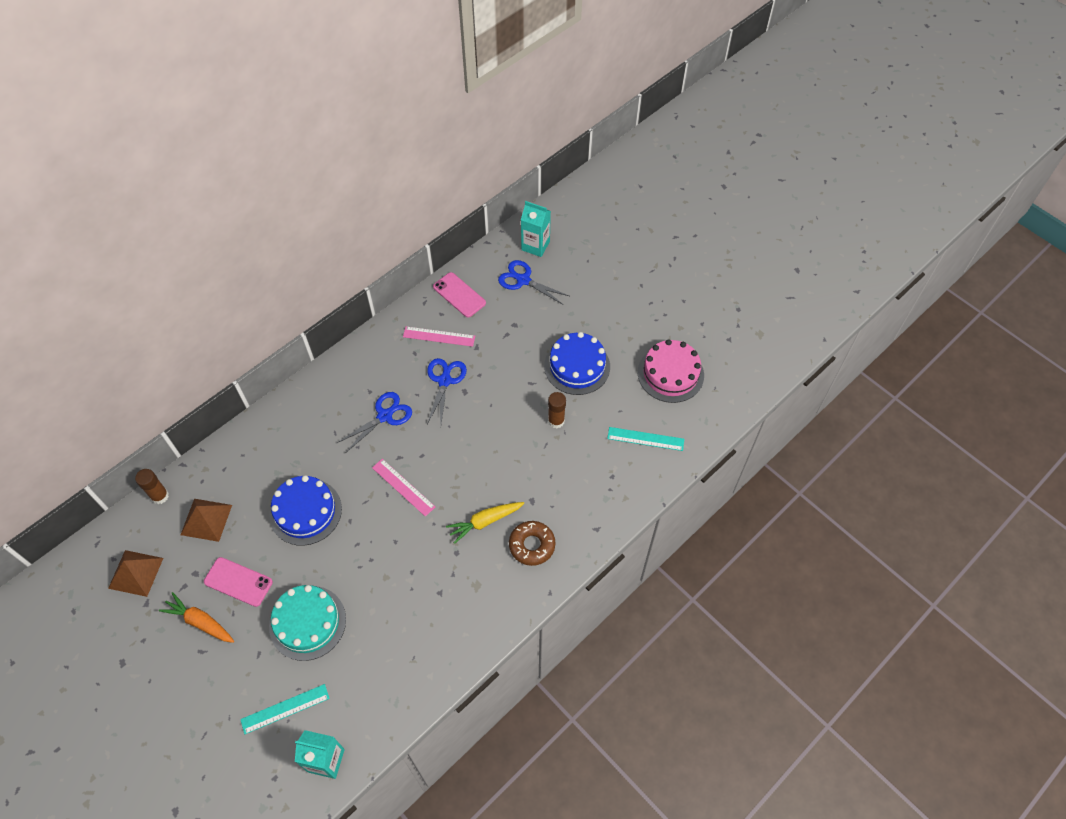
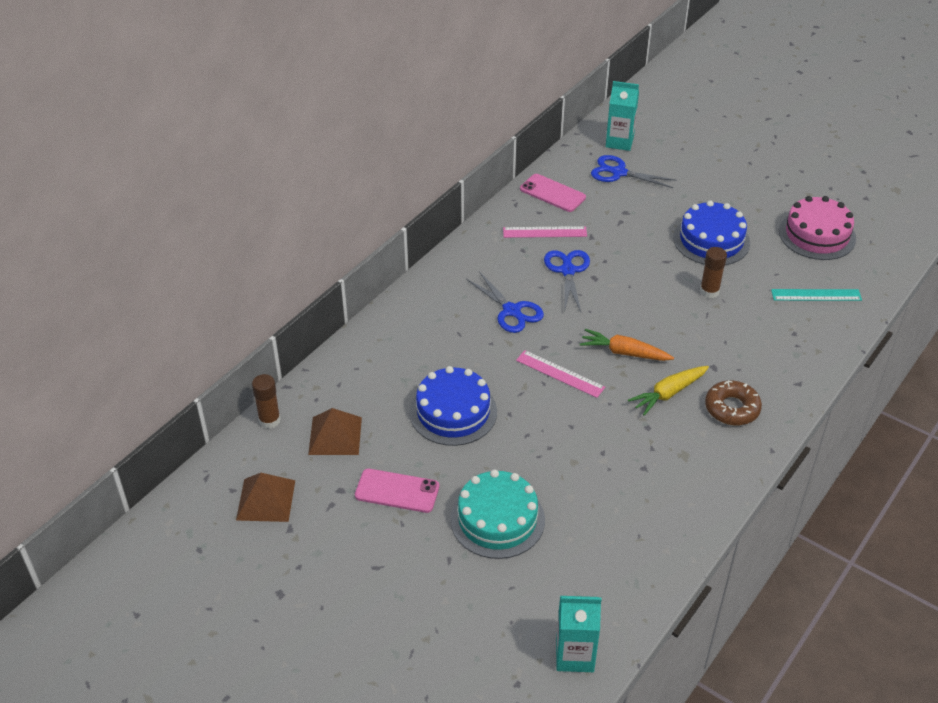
camera: 10 degrees left, 15 degrees down
(200, 622) = (364, 537): orange carrot -> orange carrot (624, 352)
(285, 708) = (503, 610): turquoise ruler -> none
(385, 416) = (511, 311): blue scissors -> blue scissors turned 105 degrees clockwise

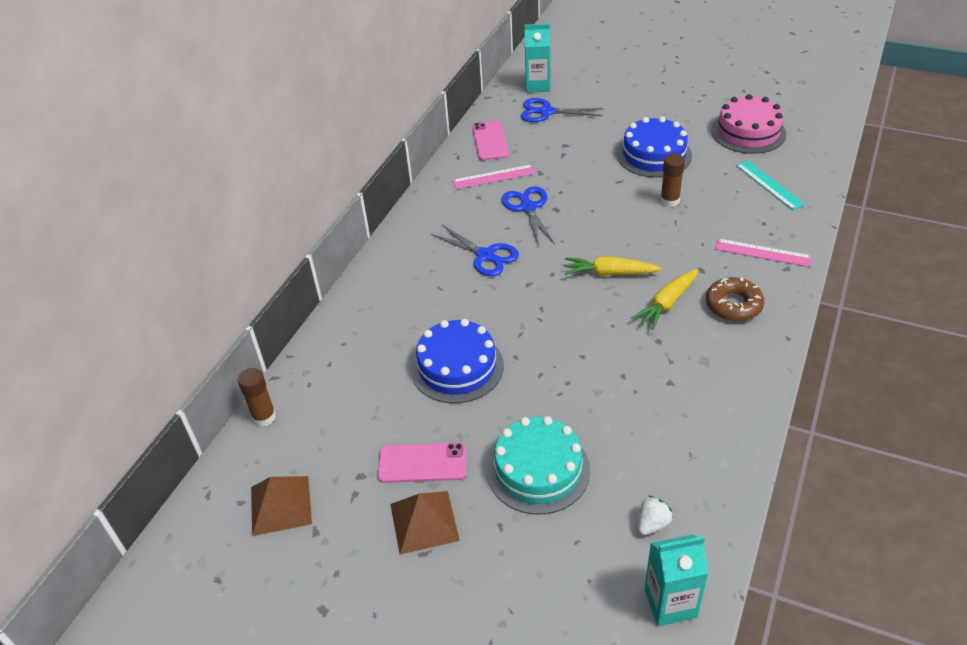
camera: 10 degrees left, 0 degrees up
(335, 435) = (339, 418): brown pyramid -> brown pyramid (424, 522)
(552, 193) = (490, 141): pink phone -> pink phone turned 60 degrees clockwise
(560, 374) = (553, 306): pink ruler -> pink ruler (762, 253)
(582, 588) = (652, 524): none -> white strawberry
(624, 352) = (609, 273): orange carrot -> yellow carrot
(816, 295) = (769, 185): turquoise ruler -> turquoise ruler turned 75 degrees clockwise

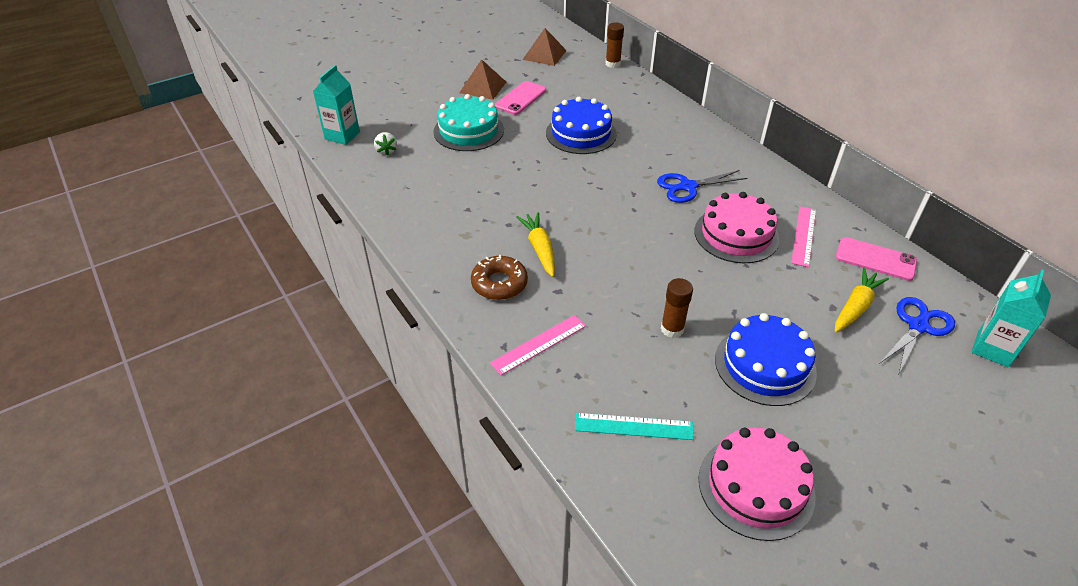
camera: 120 degrees right, 0 degrees up
(528, 208) = (736, 235): blue scissors -> pink cake
(609, 273) = (605, 238): yellow carrot -> yellow carrot (855, 307)

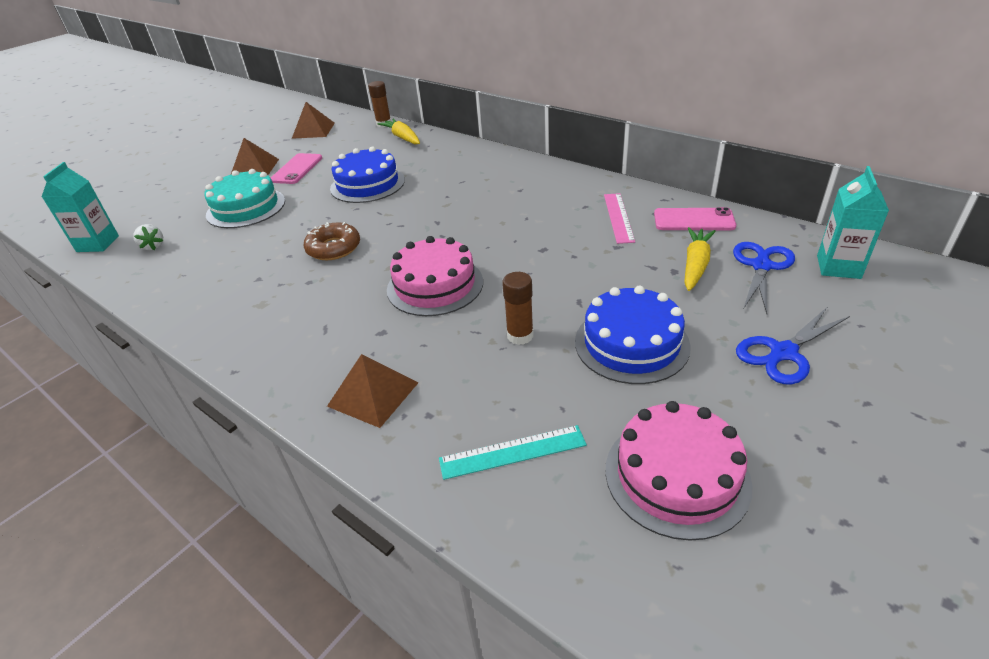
camera: 15 degrees left, 5 degrees down
(499, 283) = (310, 343): brown donut -> brown donut (334, 248)
(539, 344) = (373, 394): pink ruler -> brown pyramid
(540, 249) = (350, 296): yellow carrot -> yellow carrot (402, 138)
(687, 187) = (490, 204): blue scissors -> blue scissors (783, 353)
(736, 235) = (553, 232): pink cake -> pink cake (435, 285)

